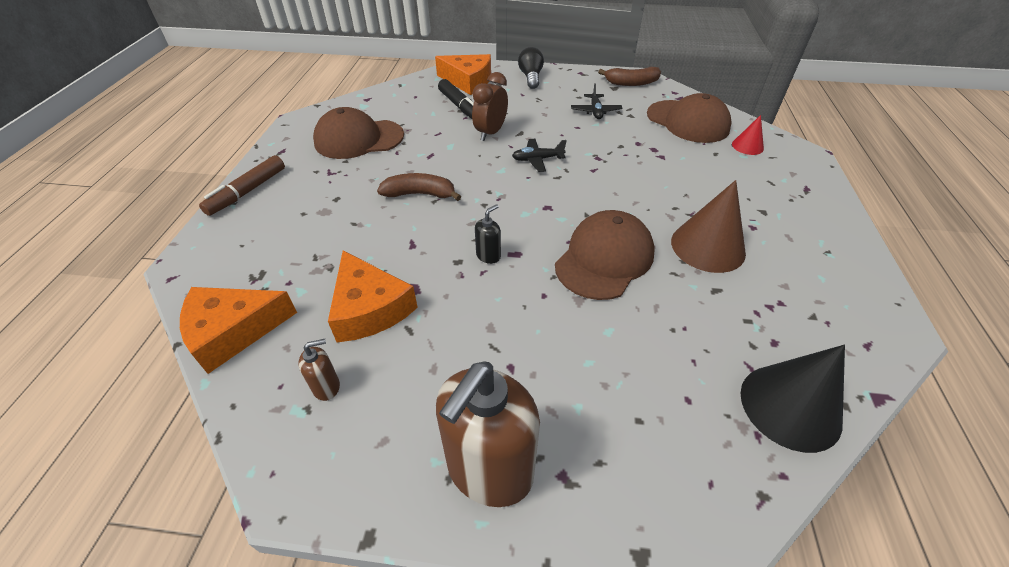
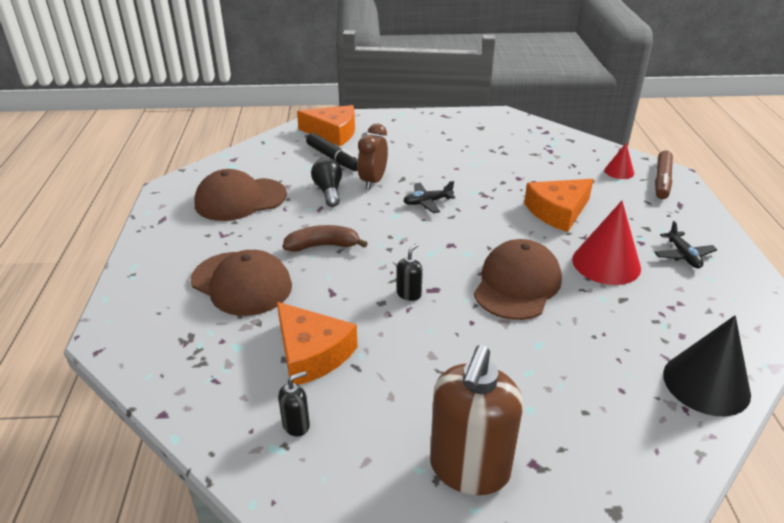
camera: 10 degrees left, 10 degrees down
(233, 331) = (184, 390): orange cheese -> orange cheese (558, 212)
(247, 192) = (143, 262): brown marker -> brown marker (662, 181)
(326, 387) = (296, 425): brown soap dispenser -> black soap dispenser
(531, 77) = (395, 124): black light bulb -> black light bulb (329, 191)
(595, 111) = (469, 152): black plane -> black plane (683, 255)
(631, 83) = (496, 121): brown banana -> none
(687, 121) = (559, 154): brown cap -> brown cap (241, 283)
(708, 246) = (606, 263): brown cone -> red cone

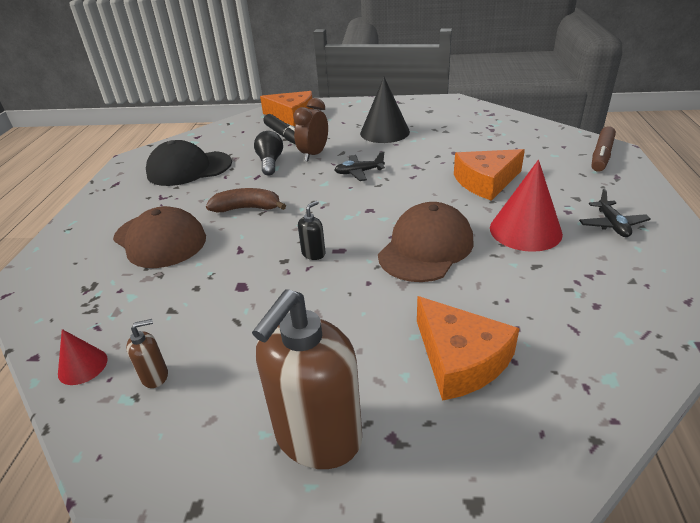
camera: 10 degrees right, 0 degrees up
(240, 199) = (189, 169): brown cap -> black cap
(296, 425) = (155, 376): black soap dispenser -> brown soap dispenser
(311, 353) = (198, 306): orange cheese -> orange cheese (460, 359)
(619, 171) = (557, 147): red cone -> red cone (82, 366)
(706, 383) = (616, 359): black cone -> black cone (384, 132)

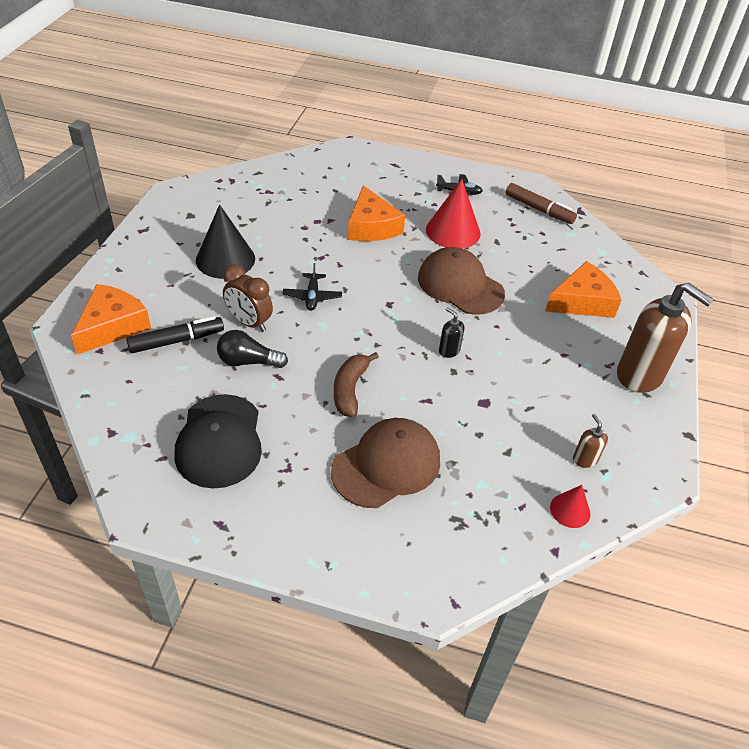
camera: 85 degrees left, 10 degrees up
(601, 155) = (357, 157): brown marker -> brown marker (539, 209)

